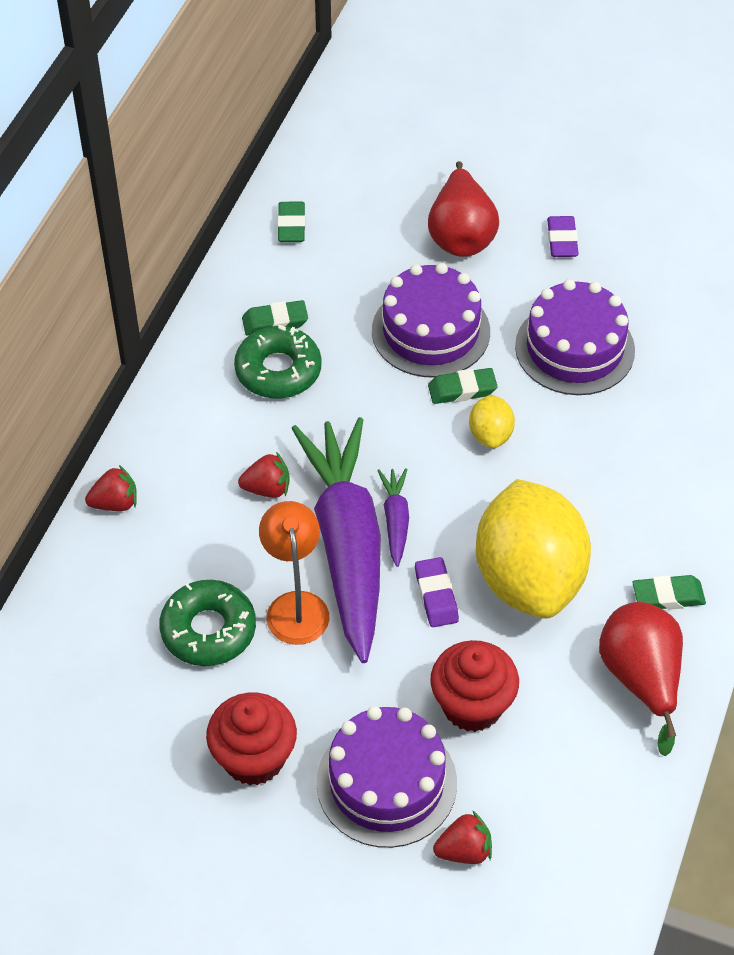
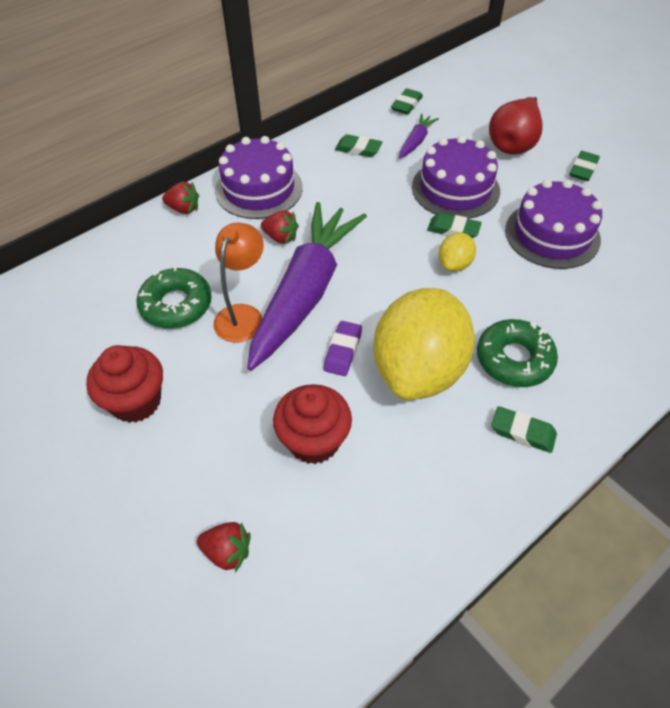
camera: 30 degrees right, 0 degrees up
(278, 370) = (340, 175): green donut -> green donut (514, 359)
(386, 782) = (210, 466): purple cake -> purple cake (259, 189)
(395, 520) = (350, 290): purple carrot -> purple carrot (416, 141)
(562, 240) = (583, 169): purple eraser -> green eraser
(641, 679) = (461, 486): red pear -> none

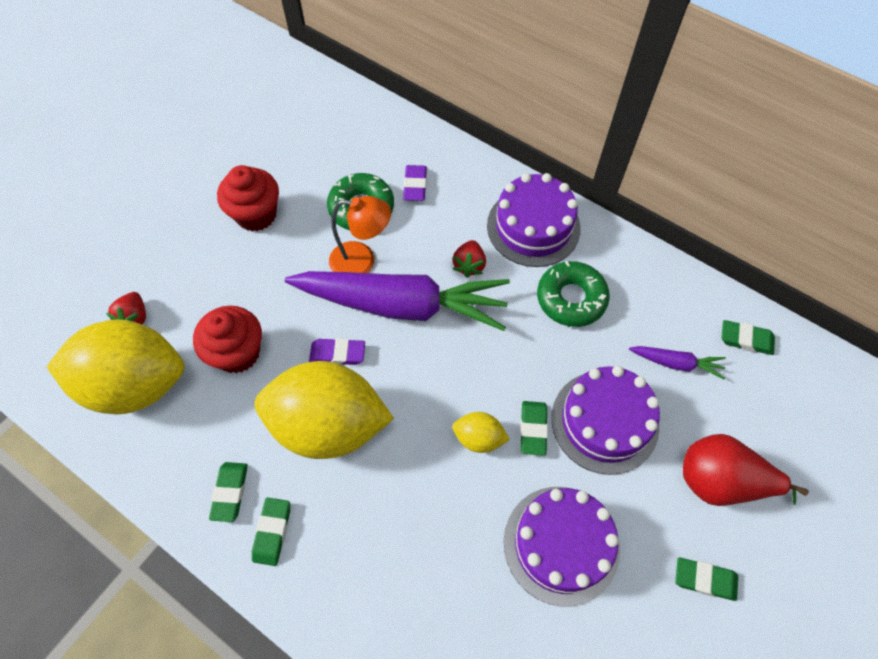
camera: 75 degrees right, 10 degrees up
(171, 258) = (415, 185): none -> purple eraser
(184, 209) = (482, 174): red strawberry -> none
(322, 556) = (135, 384): none -> yellow lemon
(358, 149) = (635, 304): green eraser -> green eraser (230, 492)
(514, 359) = (359, 516): green donut -> green donut (571, 298)

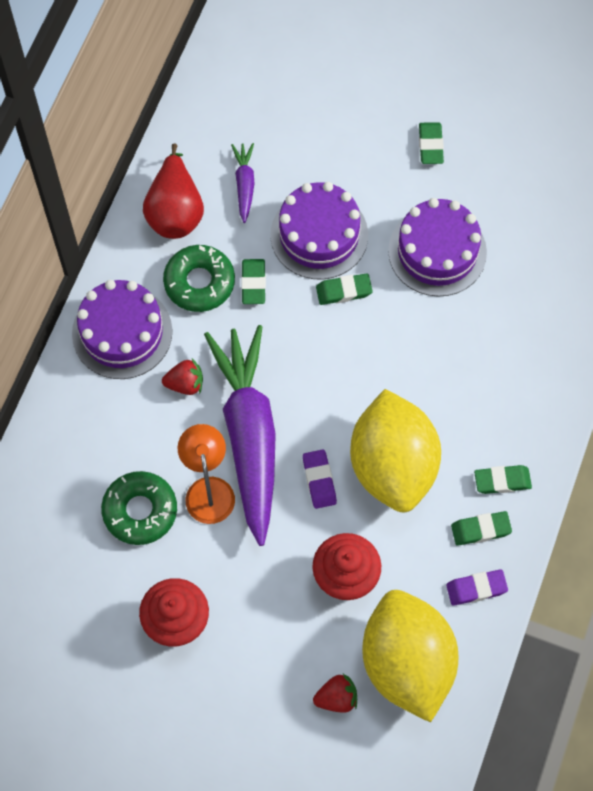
camera: 105 degrees left, 5 degrees up
(415, 185) = (96, 463): purple eraser -> purple eraser (476, 588)
(479, 438) = (366, 334): yellow lemon -> none
(721, 481) = (346, 140): red pear -> red pear (175, 211)
(746, 339) = (204, 131): green eraser -> green eraser (253, 283)

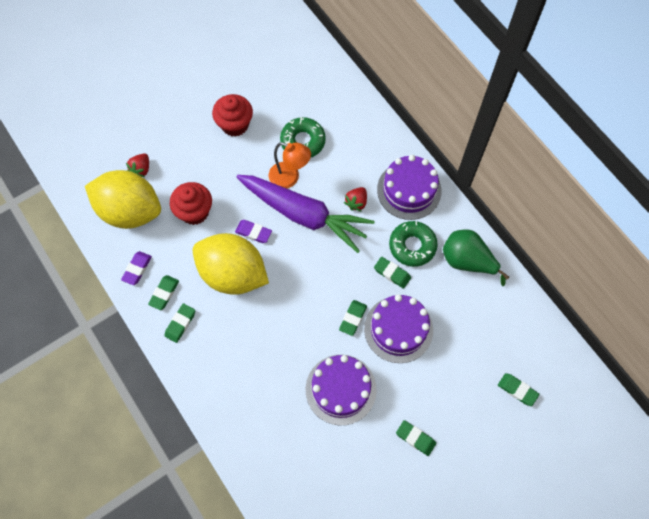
camera: 125 degrees right, 0 degrees up
(175, 211) = (467, 261): red pear -> green pear
(244, 184) = (460, 309): purple carrot -> none
(298, 78) = (517, 390): none -> green eraser

